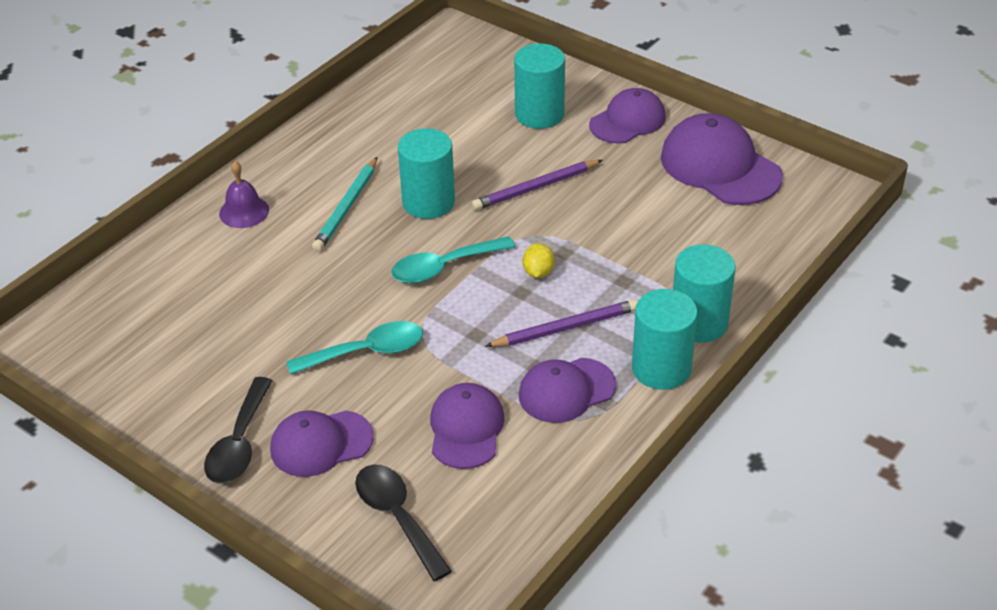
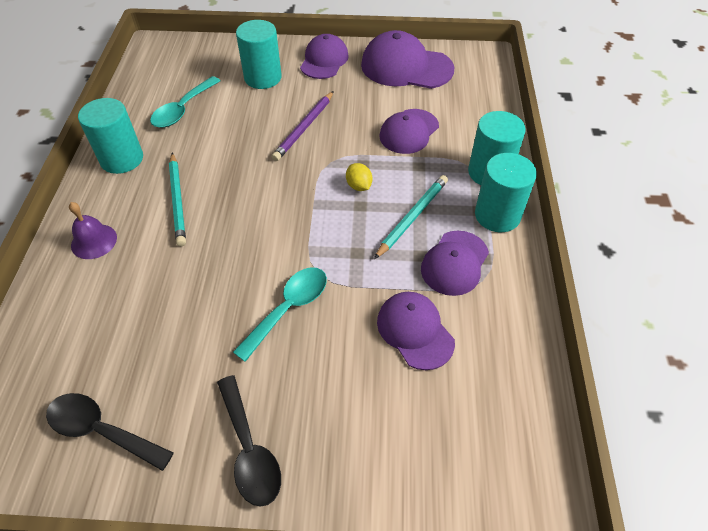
camera: 35 degrees left, 10 degrees up
(321, 444) = (318, 409): purple cap -> purple cap (409, 131)
(398, 518) = (432, 438): black spoon -> black spoon (102, 430)
(428, 202) = (237, 170): turquoise cylinder -> turquoise cylinder (122, 159)
(444, 267) = (290, 212): turquoise spoon -> turquoise spoon (183, 109)
(565, 328) = (412, 217): purple pencil -> turquoise pencil

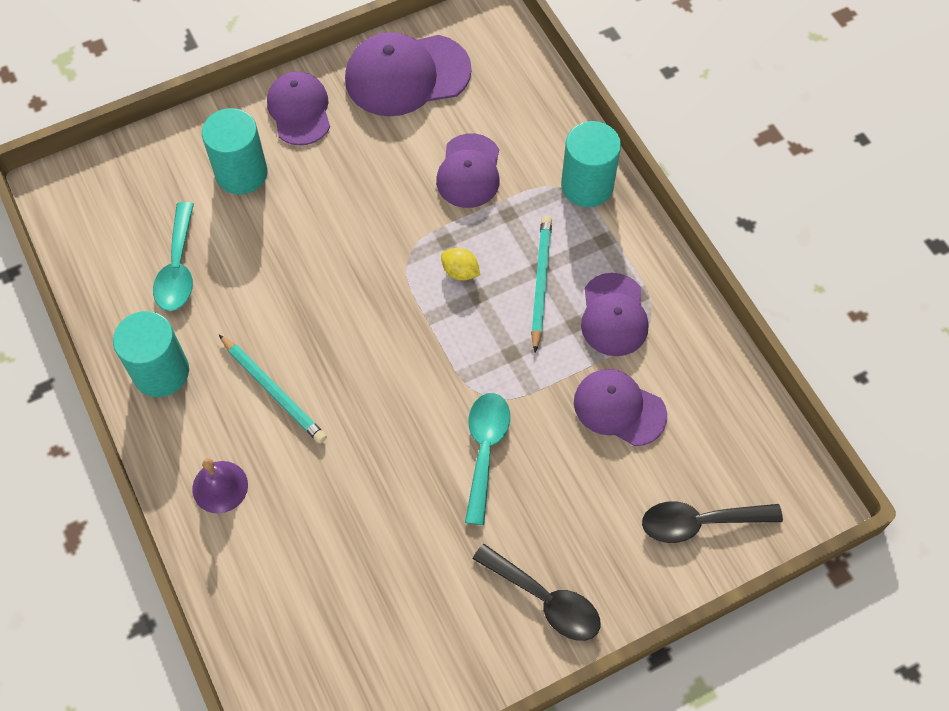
camera: 30 degrees left, 10 degrees up
(102, 430) = (399, 660): black spoon -> black spoon (700, 522)
(304, 128) = (346, 223): purple pencil -> none
(497, 215) = (624, 237): turquoise cylinder -> none

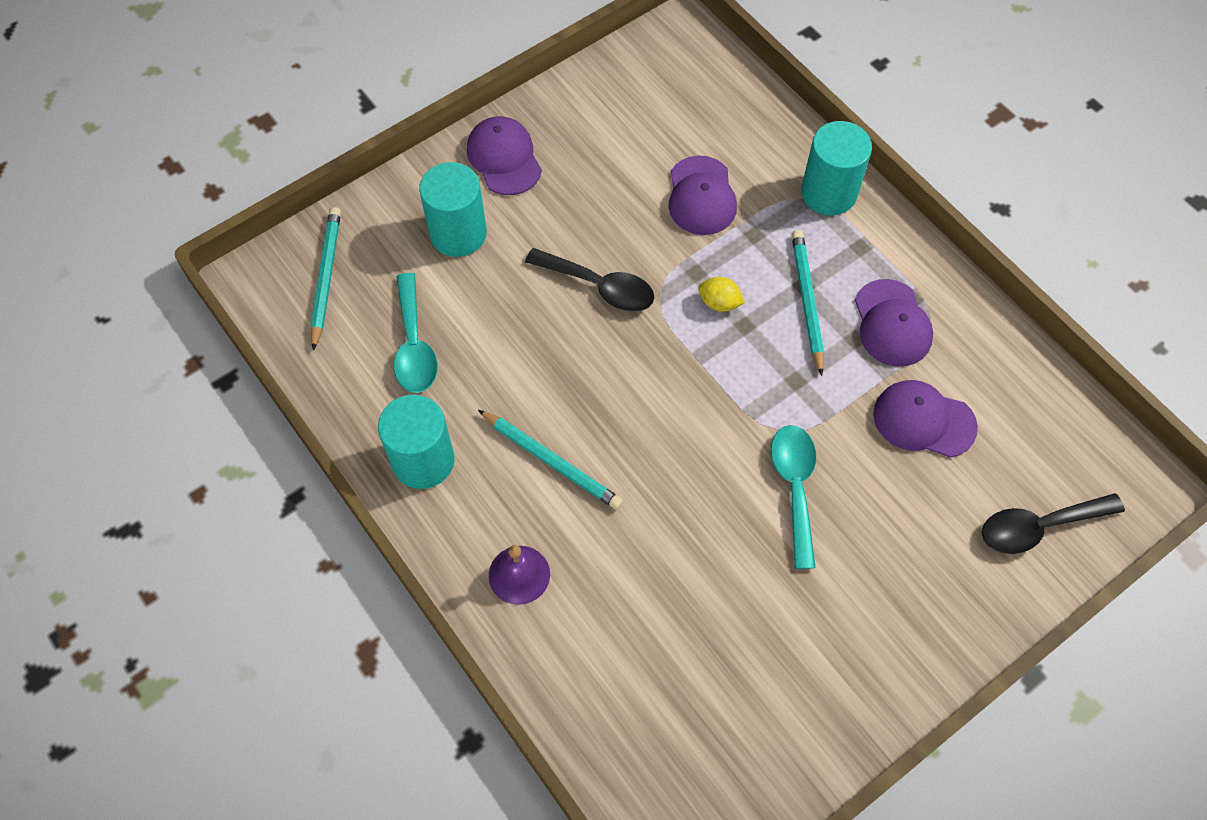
camera: 10 degrees left, 0 degrees up
(116, 195) = (326, 277): none -> turquoise pencil
(407, 75) = (609, 105): purple cap -> none
(545, 599) = (899, 636): black spoon -> black spoon (599, 286)

